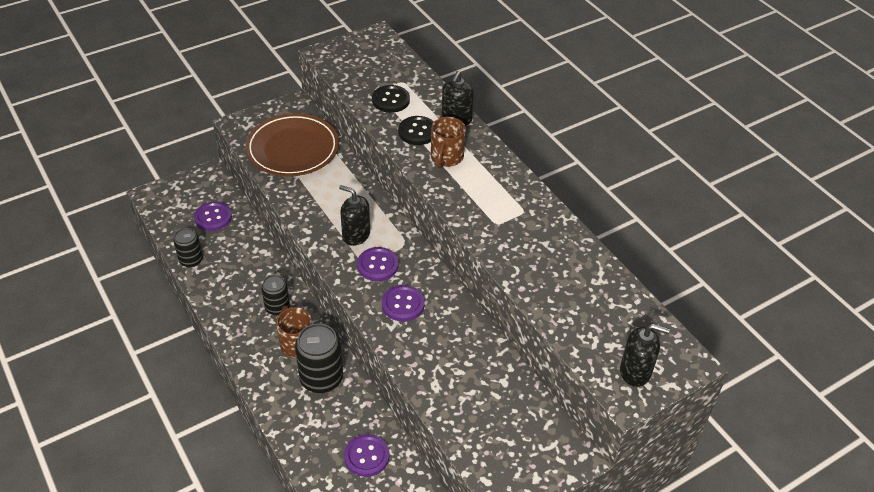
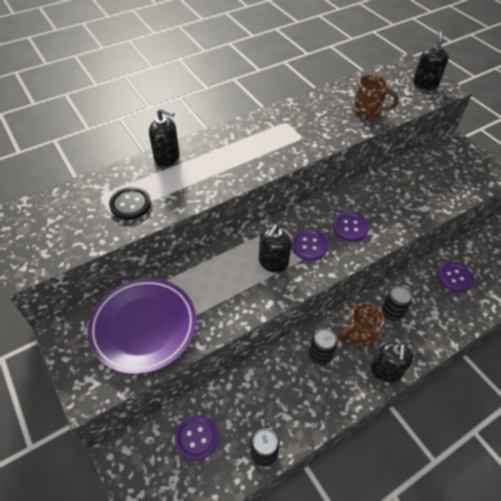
camera: 90 degrees left, 5 degrees up
(251, 361) = (386, 371): none -> black soap dispenser
(293, 149) = (143, 327): brown plate -> purple plate
(321, 378) = (392, 312): black can -> black can, size x0.61
(417, 132) = (183, 184): black button -> none
(446, 158) = (222, 165): brown mug -> brown mug (368, 111)

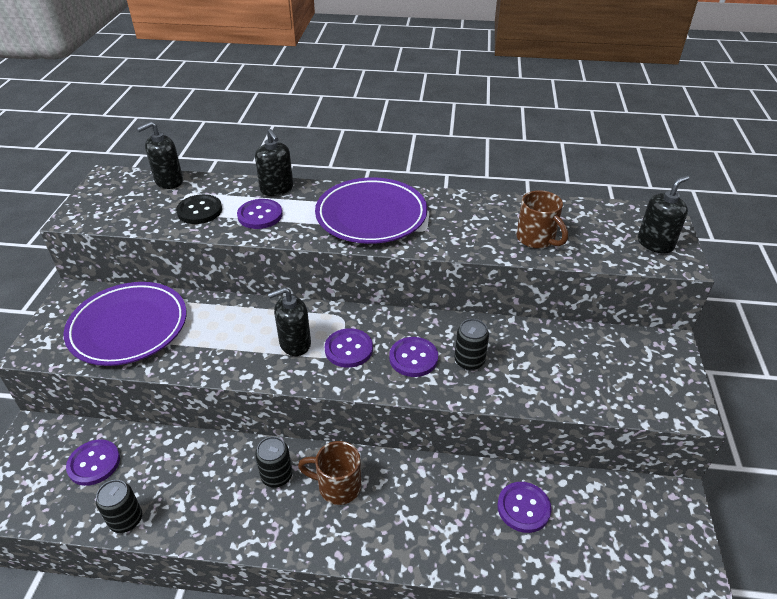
camera: 40 degrees right, 10 degrees down
(181, 184) = (260, 215): none -> purple button
(257, 144) = (371, 215): none -> purple plate
(386, 371) = (322, 542): black soap dispenser -> black soap dispenser (169, 181)
(392, 312) = (401, 491): black can -> black can (469, 361)

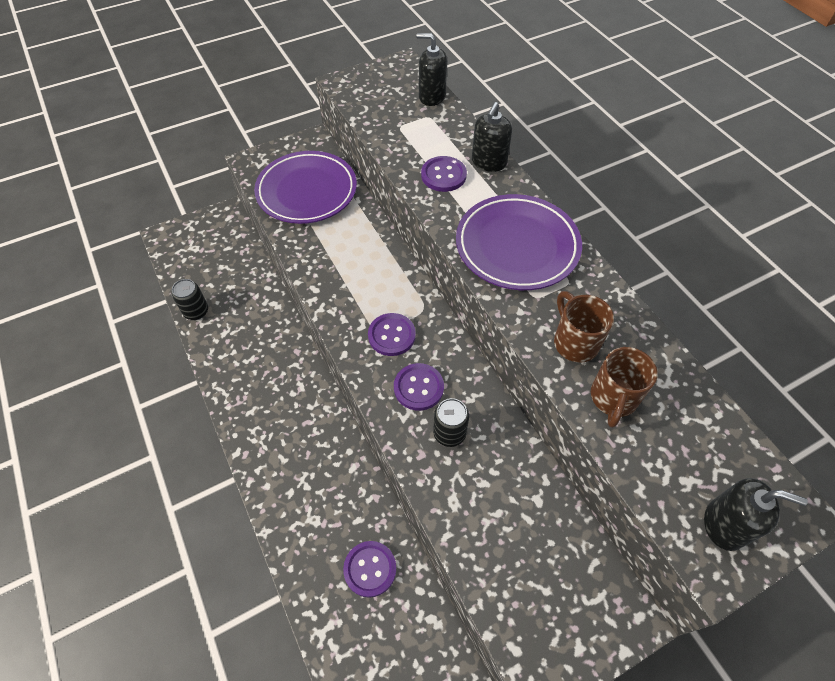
camera: 55 degrees right, 15 degrees up
(94, 463) = (224, 263): purple button -> none
(199, 211) = (414, 138): black button -> none
(277, 476) = (283, 371): black can -> none
(295, 343) = (369, 296): black soap dispenser -> none
(337, 486) = (300, 416): brown mug -> brown mug (574, 342)

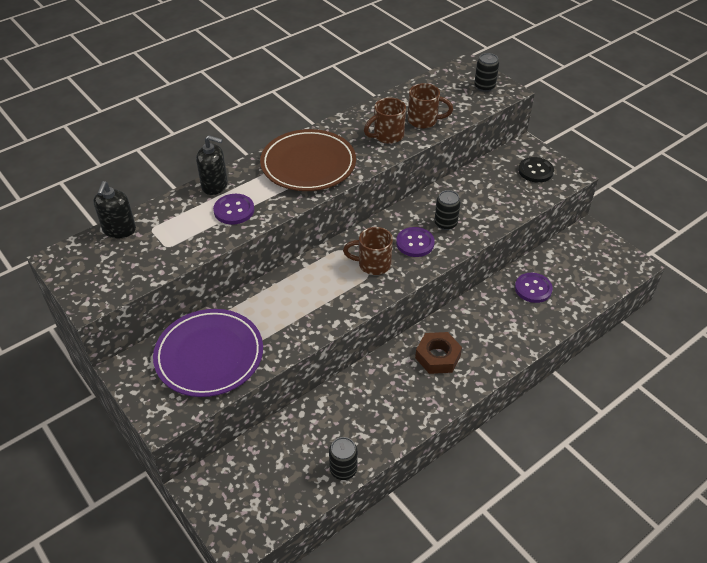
camera: 100 degrees left, 10 degrees down
(294, 419) = (438, 357): none -> brown nut
(391, 335) = (373, 264): purple button -> brown mug
(517, 246) = (308, 164): purple plate -> brown plate
(558, 610) = (535, 171): none -> black button
(724, 525) = (484, 86): black soap dispenser -> black can

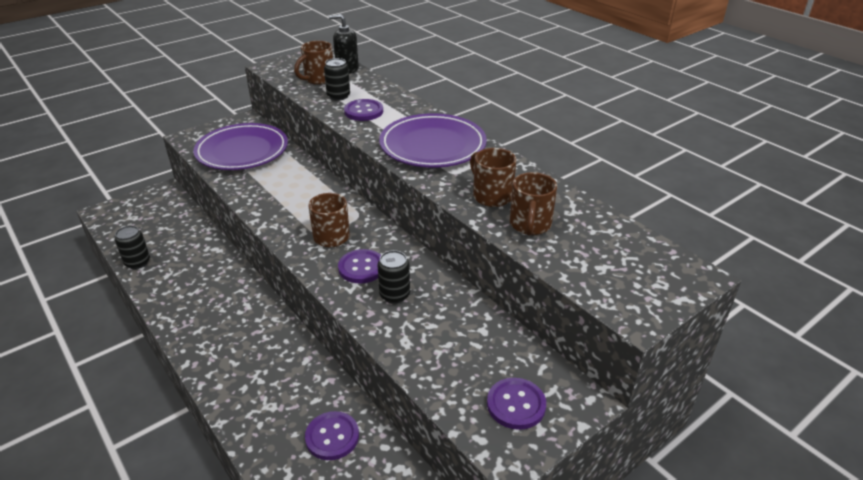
camera: 90 degrees right, 10 degrees down
(144, 252) = (318, 79): none -> brown mug
(215, 185) = (401, 101): black soap dispenser -> none
(308, 164) = (432, 146): brown plate -> purple plate
(438, 357) = (242, 330): brown nut -> none
(484, 86) = (638, 289): black can -> black can (338, 96)
(535, 171) = (516, 405): black button -> purple button

